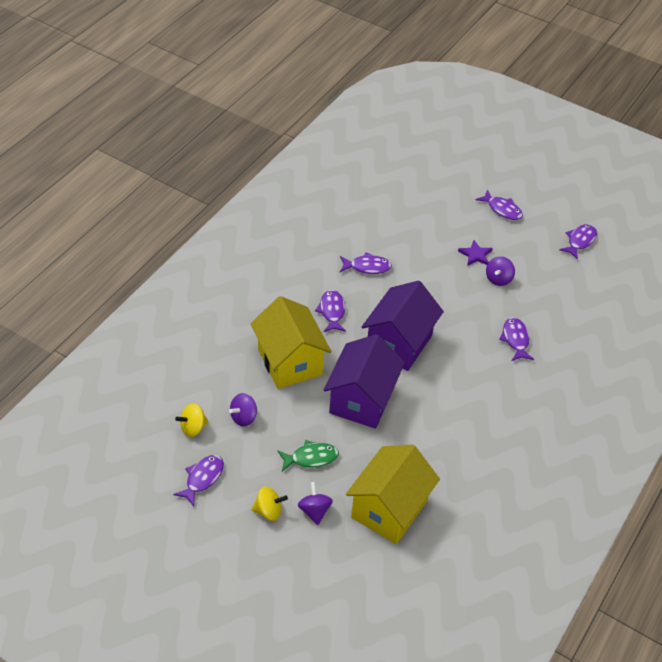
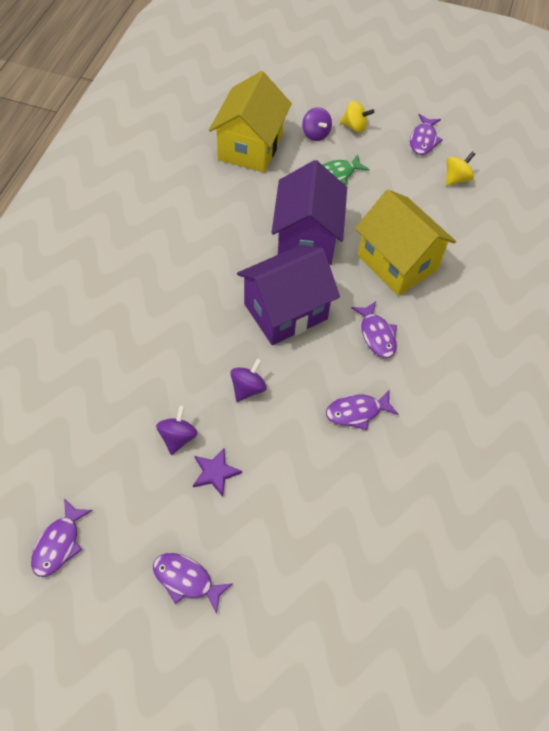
camera: 165 degrees right, 10 degrees up
(243, 417) = (415, 197): purple spinning top -> purple spinning top (248, 388)
(268, 511) = (354, 127): yellow spinning top -> yellow spinning top turned 150 degrees counterclockwise
(399, 343) = (285, 311): purple house -> purple house turned 45 degrees clockwise
(515, 339) = (147, 349): purple fish -> none

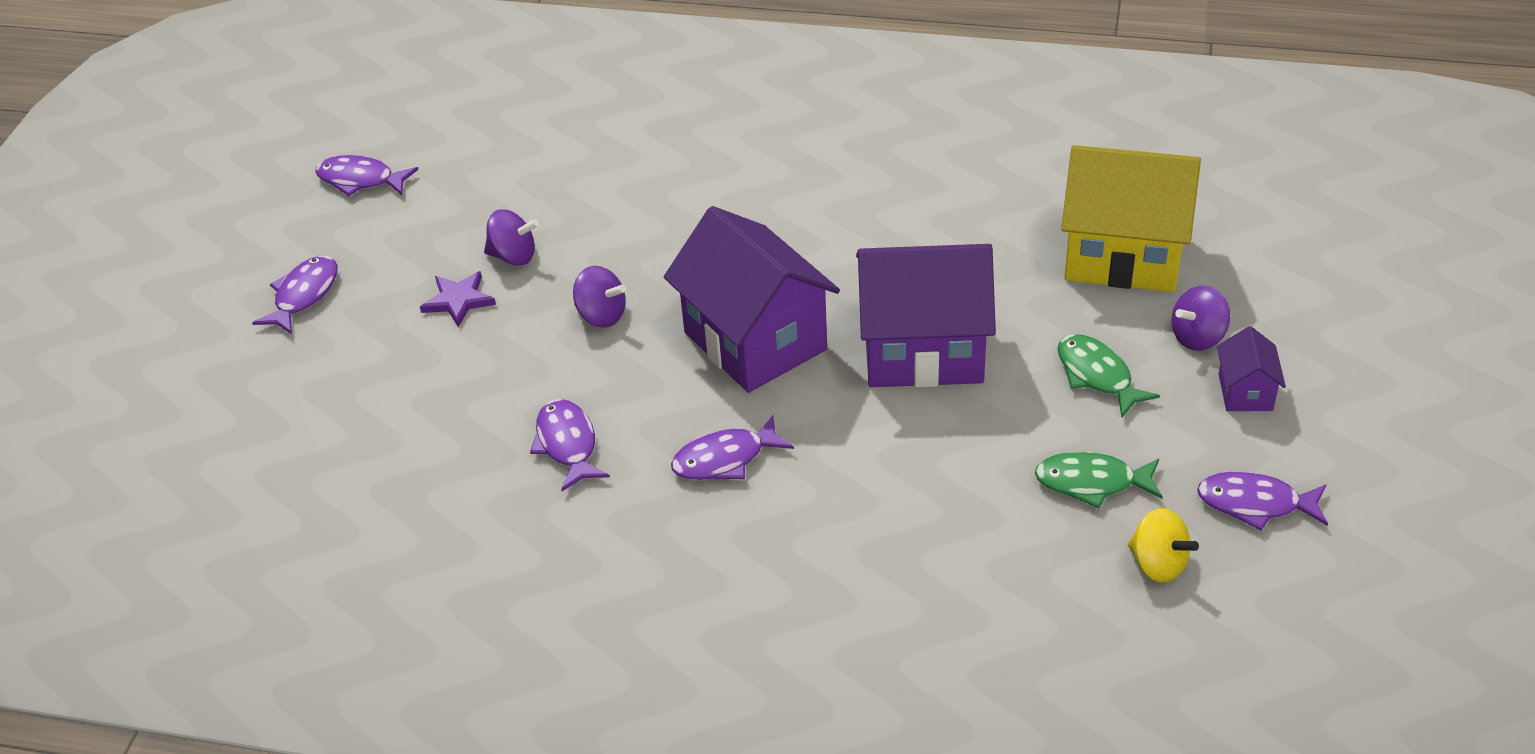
camera: 90 degrees right, 15 degrees down
(354, 127) = (1245, 392): yellow spinning top -> purple house
(397, 263) = (897, 478): yellow house -> none
(406, 190) = (1092, 482): none -> green fish

